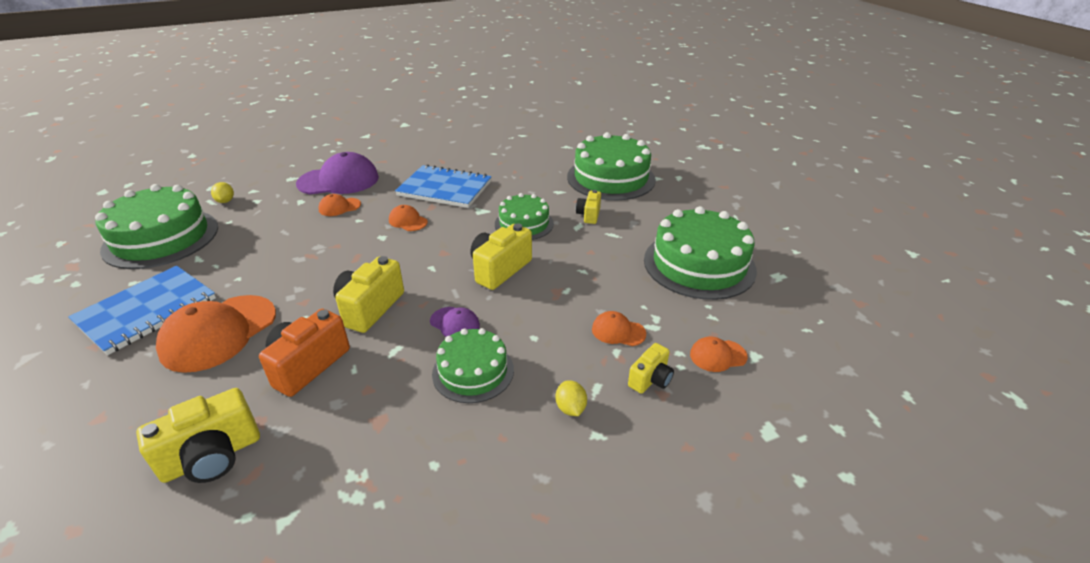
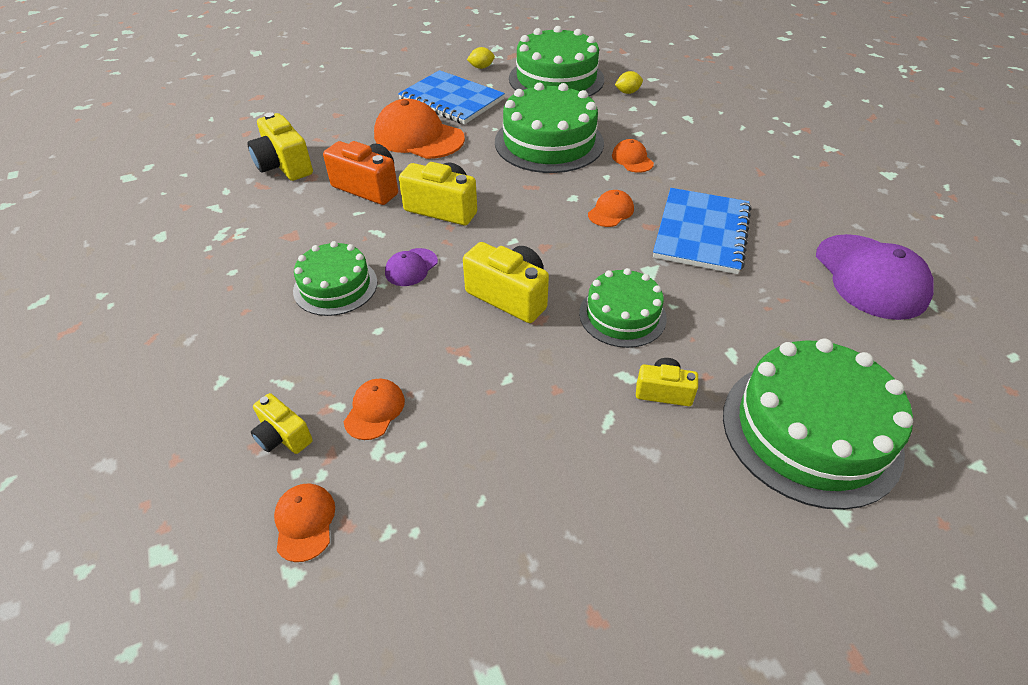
camera: 90 degrees right, 10 degrees up
(339, 180) = (694, 148): purple cap -> purple cap (870, 277)
(570, 408) = (263, 360): yellow lemon -> yellow lemon (481, 67)
(699, 264) = (527, 539): green cake -> green cake (549, 142)

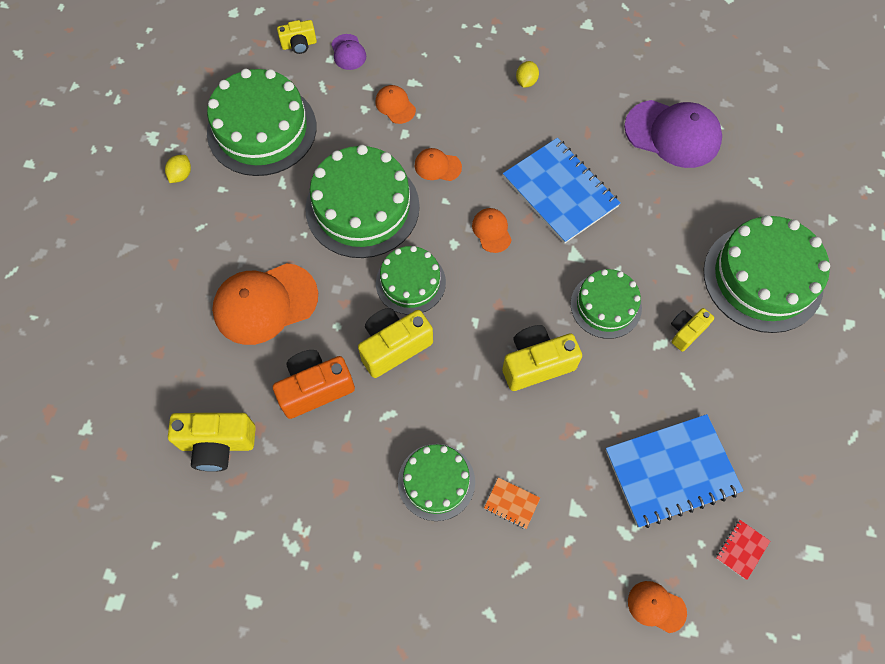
camera: 55 degrees left, 20 degrees up
(283, 436) = (575, 590): yellow camera -> yellow camera (299, 45)
(349, 344) = (511, 503): none -> orange notebook
(374, 410) = (589, 518): orange cap -> orange cap (395, 105)
(411, 267) = (454, 413): purple cap -> purple cap (348, 52)
(436, 582) = (742, 549): none -> red notebook
(451, 100) = (221, 238): blue notebook -> blue notebook (671, 471)
(511, 191) = (410, 282): none -> green cake
(627, 92) = (336, 93): yellow lemon -> yellow lemon (526, 81)

